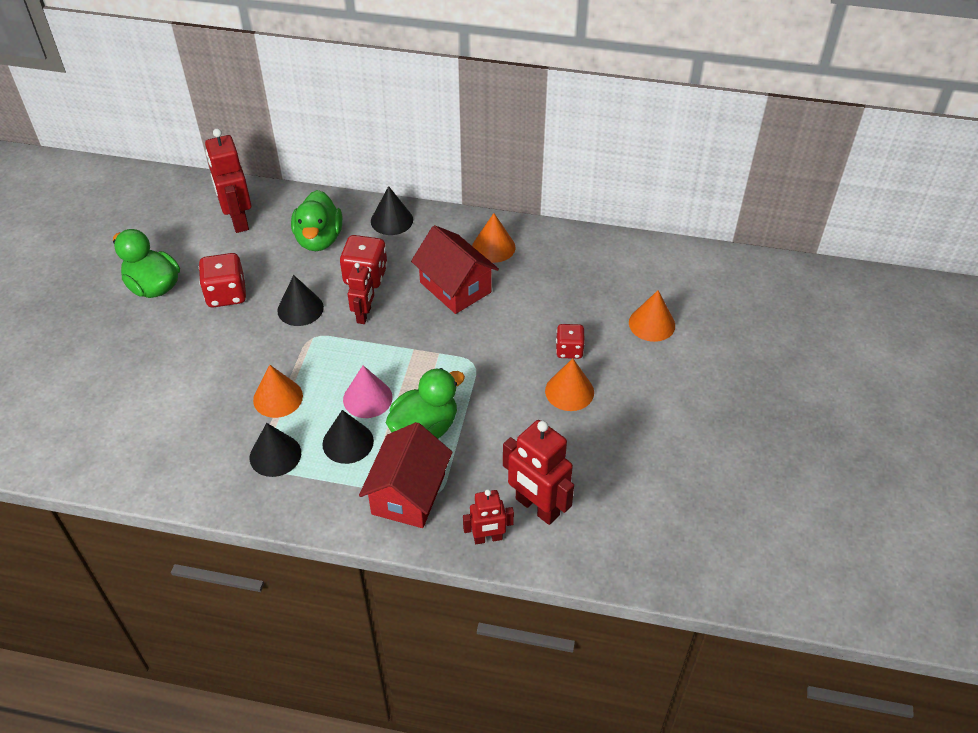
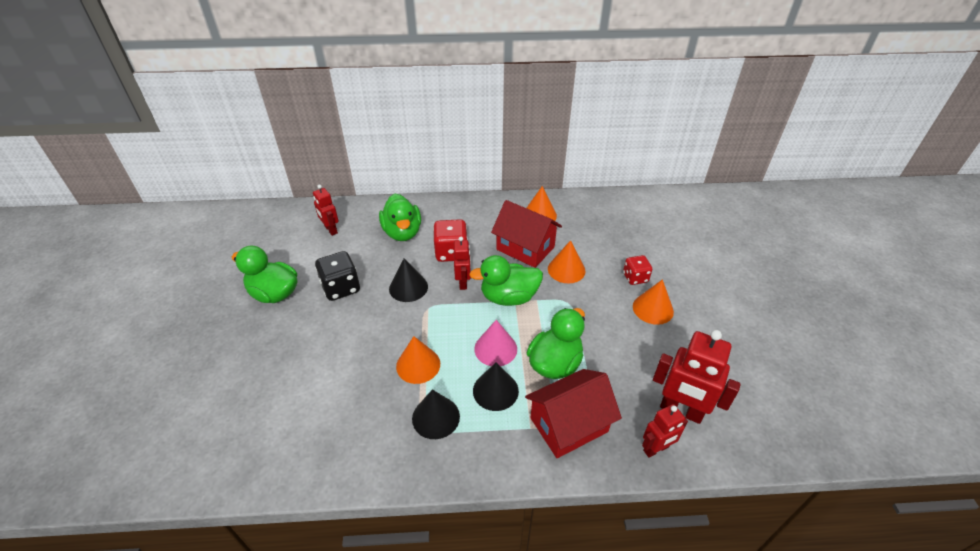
camera: 15 degrees left, 5 degrees down
(226, 294) = (341, 288): red dice -> black dice
(238, 220) = (330, 230): red robot -> red robot, size x0.60
(391, 220) = (454, 209): black cone -> none
(408, 343) = (509, 297): none -> green duck
(408, 494) = (569, 425): red house -> red house turned 60 degrees clockwise
(652, 324) = (683, 247): orange cone -> orange cone (566, 269)

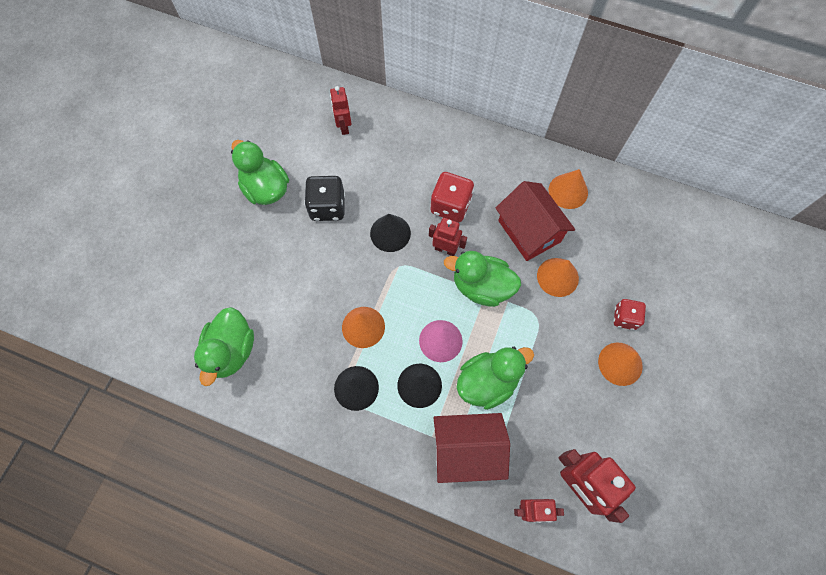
camera: 25 degrees right, 25 degrees up
(402, 232) = (413, 159): green duck -> green duck (231, 351)
(463, 282) = (445, 249): red robot -> red robot turned 90 degrees counterclockwise

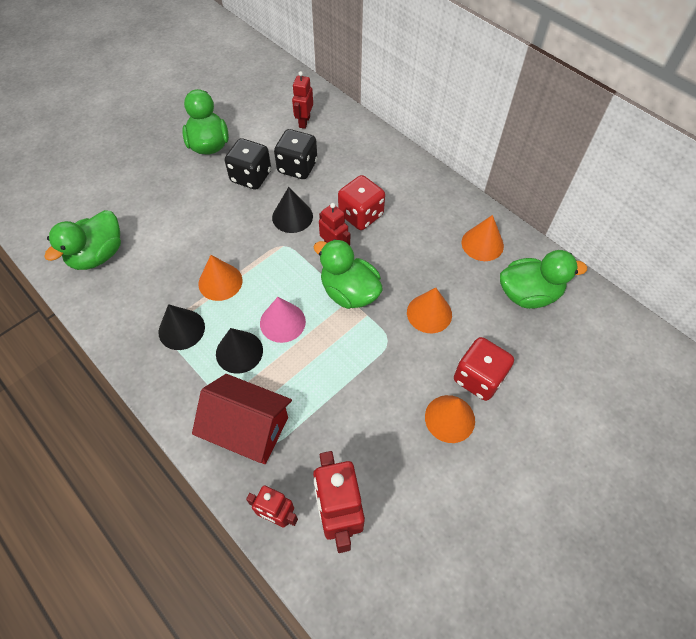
camera: 25 degrees right, 10 degrees down
(365, 179) = (297, 167): none -> black dice
(487, 382) = (305, 377): green duck -> green duck (528, 294)
(529, 231) = (423, 263): red house -> none
(625, 318) = (478, 378): red dice -> red dice, size x1.55

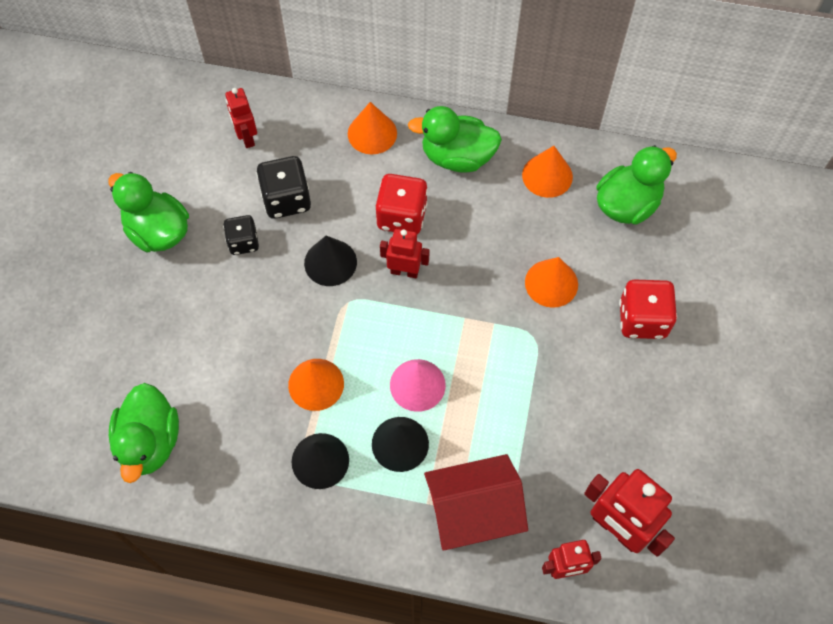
camera: 35 degrees left, 5 degrees up
(251, 177) = (243, 242): black dice -> black dice, size x0.65
(349, 292) = (458, 310): green duck -> green duck (457, 157)
(449, 418) = (645, 375): orange cone -> orange cone (372, 133)

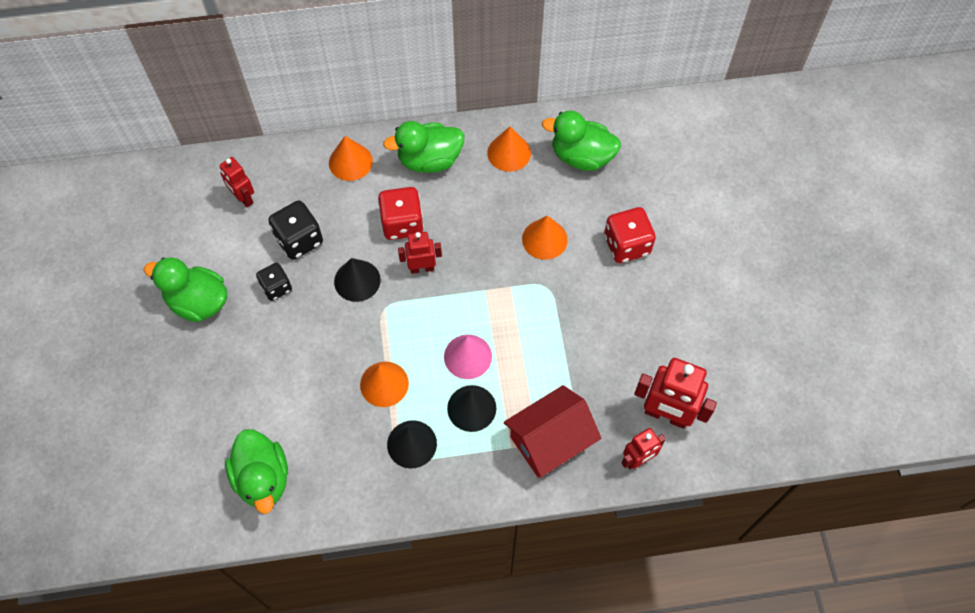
camera: 20 degrees left, 0 degrees up
(627, 204) = (581, 156): green duck -> green duck turned 105 degrees counterclockwise

